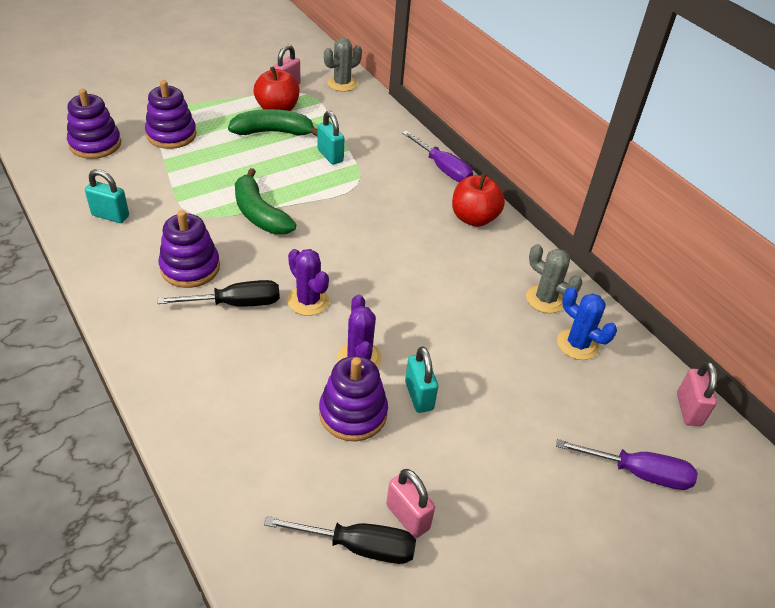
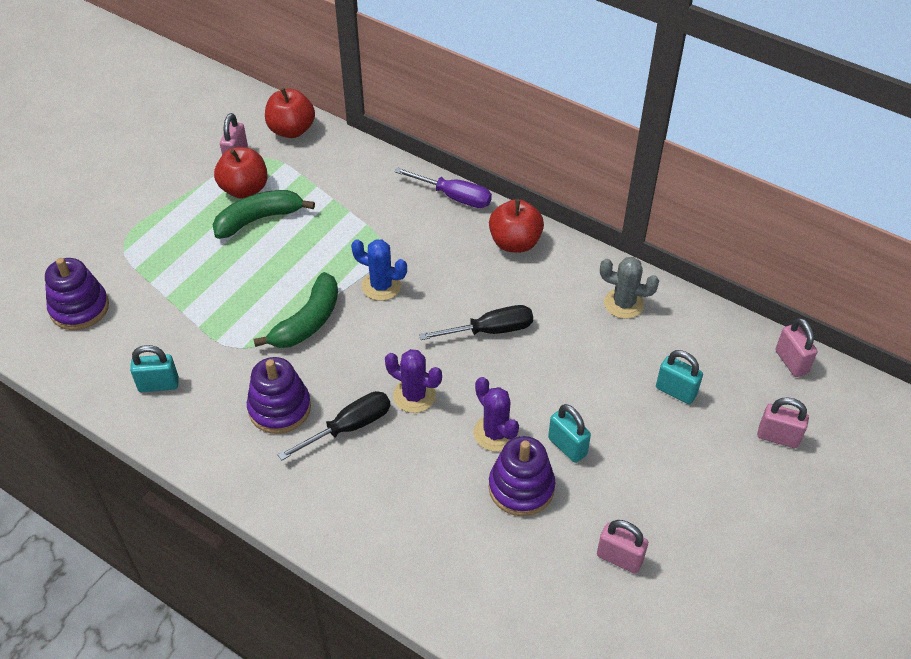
camera: 20 degrees left, 5 degrees up
(171, 135) = (153, 264): purple stacking toy -> none
(259, 214) = (308, 321): green banana -> green banana turned 90 degrees counterclockwise
(330, 156) = (335, 225): turquoise padlock -> turquoise padlock (676, 391)
(342, 83) = (291, 130): grey cactus -> red apple
(358, 546) = (594, 601): black screwdriver -> black screwdriver (490, 330)
(577, 344) = (673, 338): blue cactus -> blue cactus (381, 286)
(638, 472) = (778, 437): purple screwdriver -> pink padlock

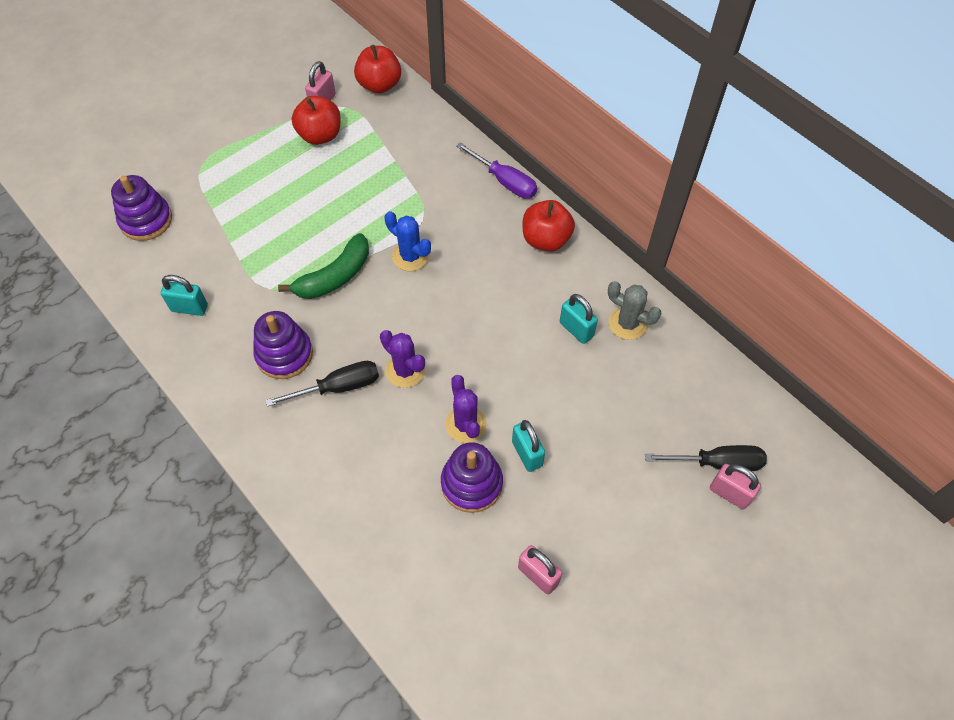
camera: 15 degrees right, 10 degrees up
(258, 219) = (323, 167): green banana -> none
(490, 330) = (494, 322): black screwdriver -> black screwdriver (717, 463)
(676, 391) = (647, 423): turquoise padlock -> turquoise padlock (576, 329)
(791, 362) = (769, 420): pink padlock -> none

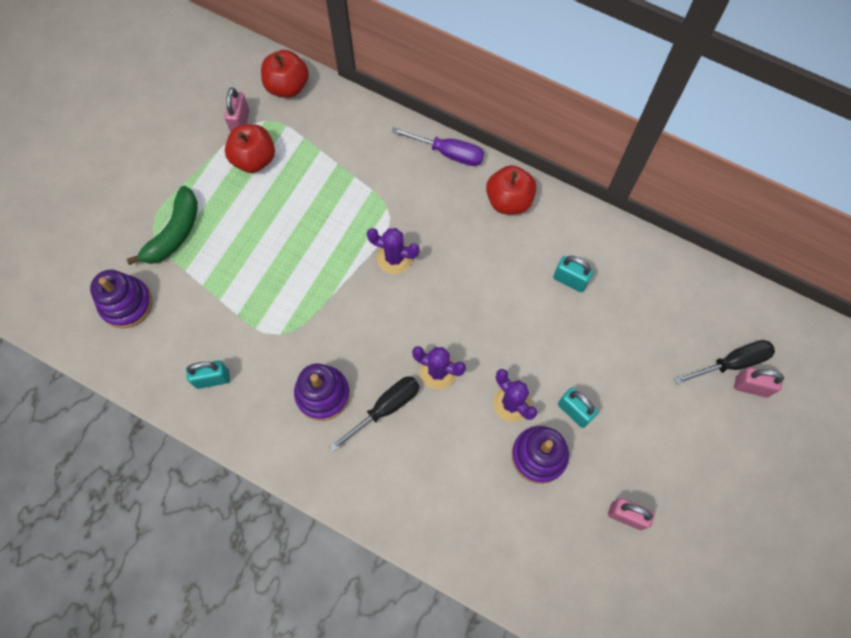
camera: 20 degrees left, 10 degrees up
(335, 276) = (334, 301): green banana -> green banana (174, 233)
(410, 256) = (394, 258): blue cactus -> purple cactus
(627, 323) = (611, 259): grey cactus -> none

